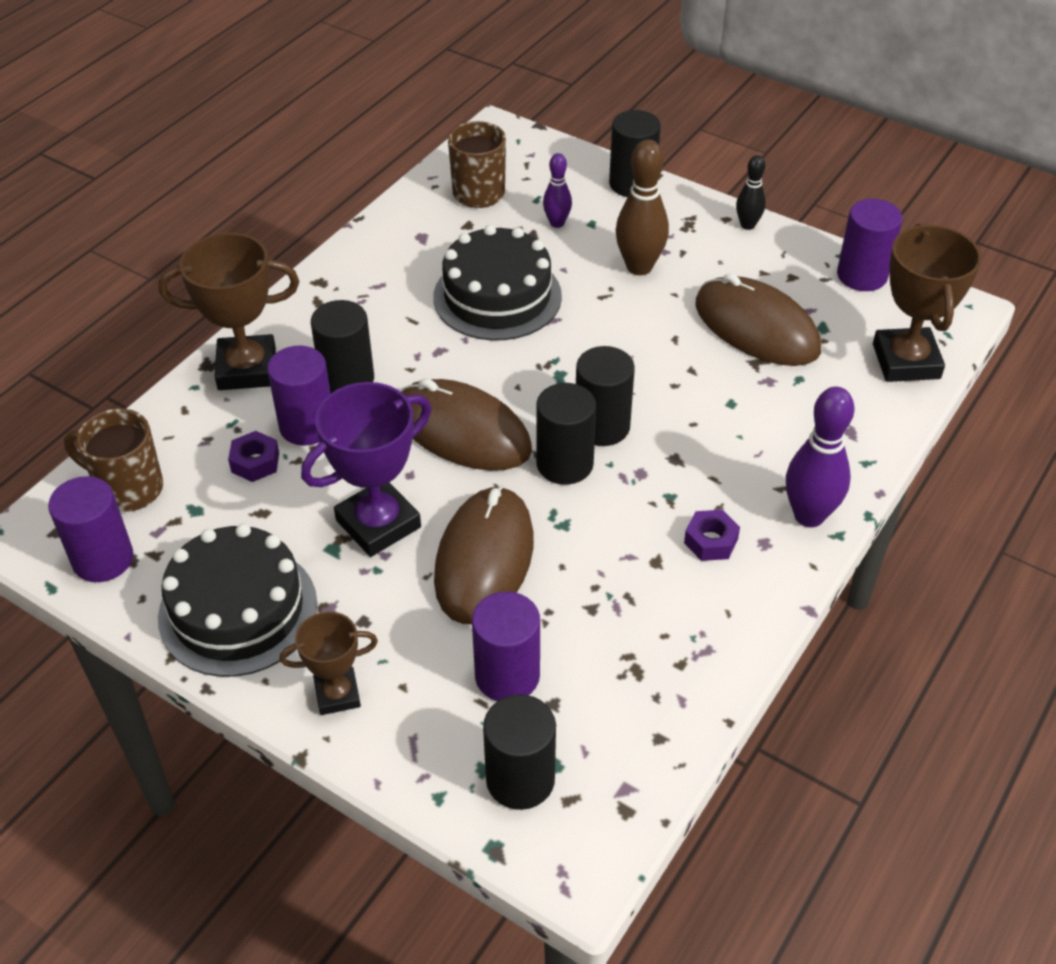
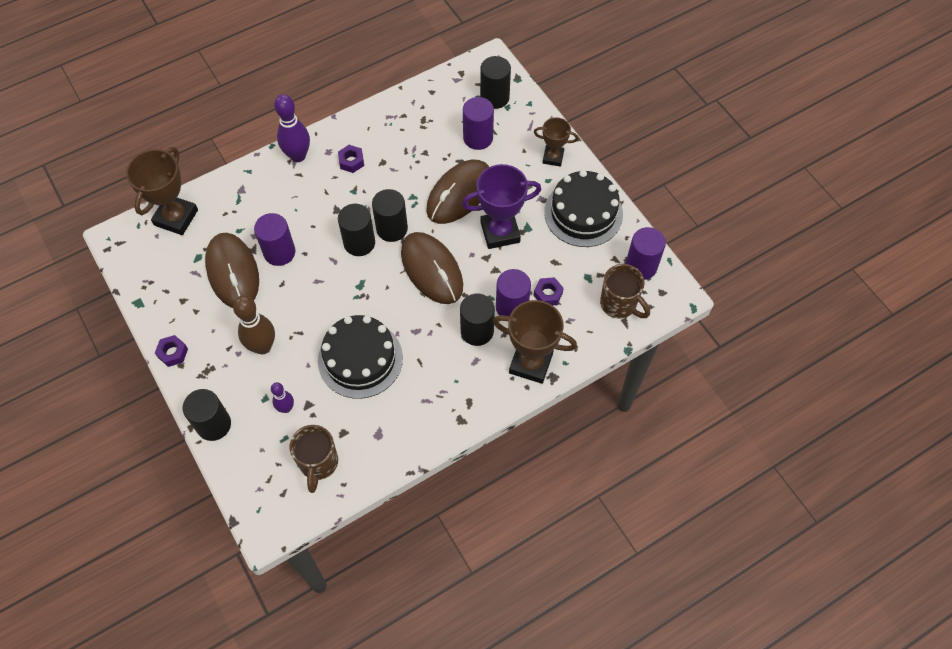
camera: 155 degrees left, 15 degrees up
(747, 225) = (173, 353): black bowling pin -> purple nut
(862, 275) = (144, 284): purple cylinder -> purple cylinder (279, 252)

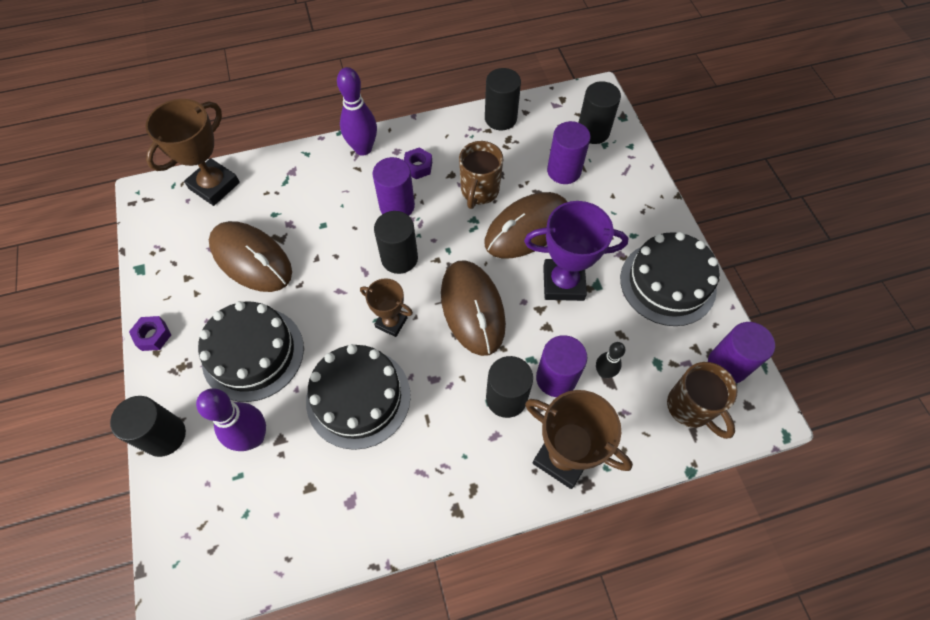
camera: 15 degrees right, 0 degrees up
(233, 272) = (251, 259): brown mouse -> brown mouse turned 45 degrees counterclockwise
(262, 346) = (253, 353): brown bowling pin -> black cake
(279, 252) = (309, 248): purple cylinder -> purple cylinder (397, 206)
(286, 408) = (253, 437): purple bowling pin -> purple bowling pin, size x1.75
(318, 463) = (267, 521): brown mug -> brown mug (479, 191)
(392, 229) = (440, 250): black cylinder -> black cylinder (500, 118)
(548, 294) = (604, 372): purple nut -> black bowling pin
(553, 157) = (645, 210): brown trophy -> brown trophy (391, 322)

